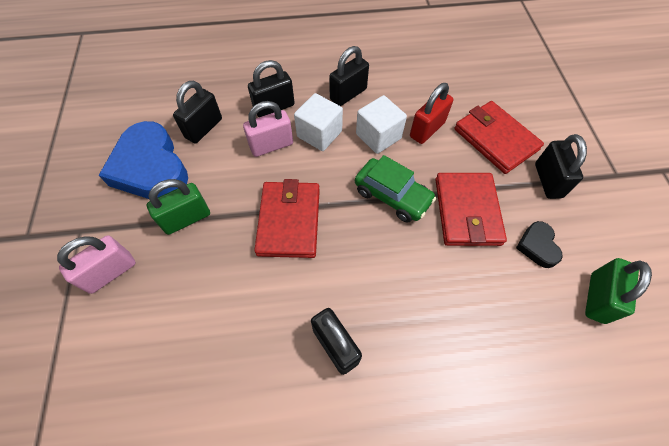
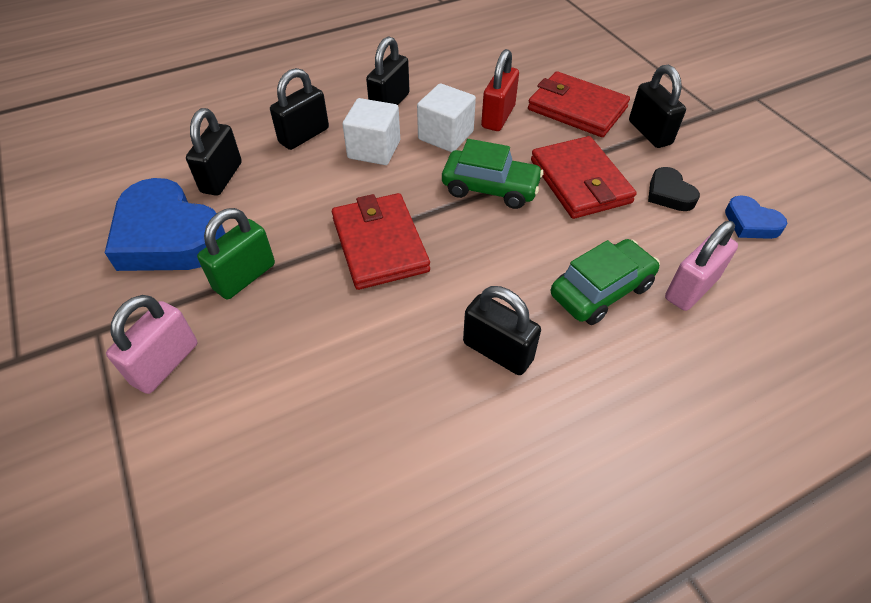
camera: 20 degrees left, 10 degrees down
(271, 145) = (320, 174): pink padlock -> pink padlock (691, 288)
(439, 320) = (601, 290): none -> green car
(597, 298) = (751, 223): green padlock -> blue heart

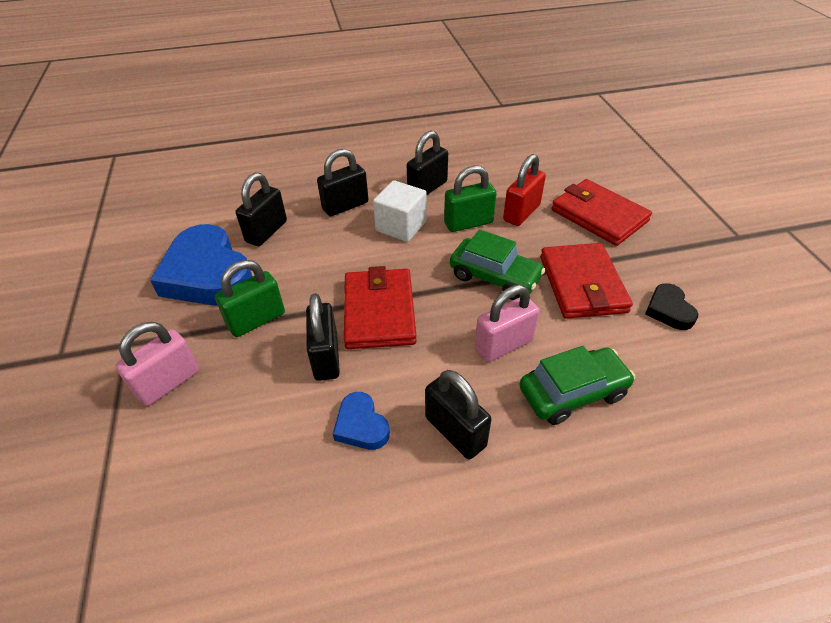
camera: 15 degrees right, 5 degrees down
(445, 135) = (468, 223): white cube -> green padlock
(649, 133) = (665, 248): black padlock -> black padlock (326, 357)
(691, 288) = (665, 408): pink padlock -> pink padlock (503, 345)
(751, 223) = (748, 353): blue heart -> blue heart (361, 425)

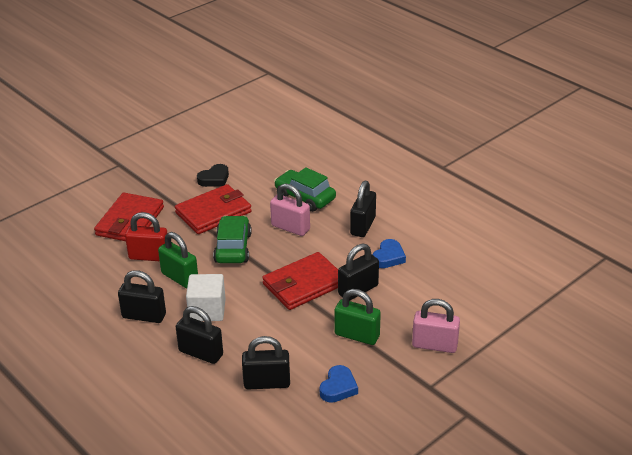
camera: 120 degrees left, 10 degrees down
(208, 274) = (338, 387): blue heart -> blue heart, size x0.47

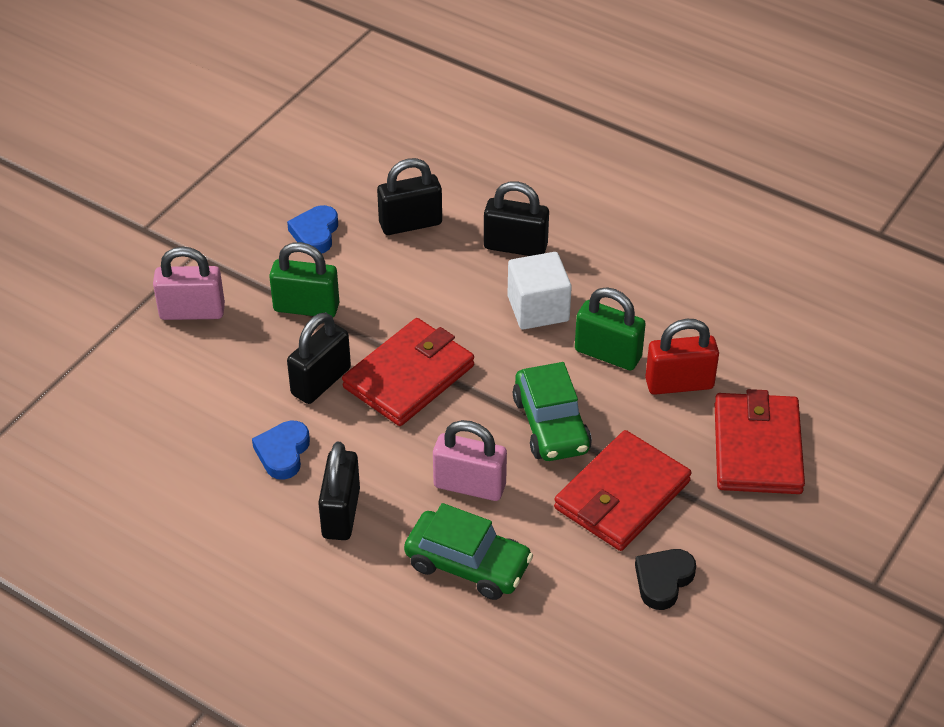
camera: 165 degrees right, 10 degrees up
(144, 316) = (624, 284): black padlock -> none

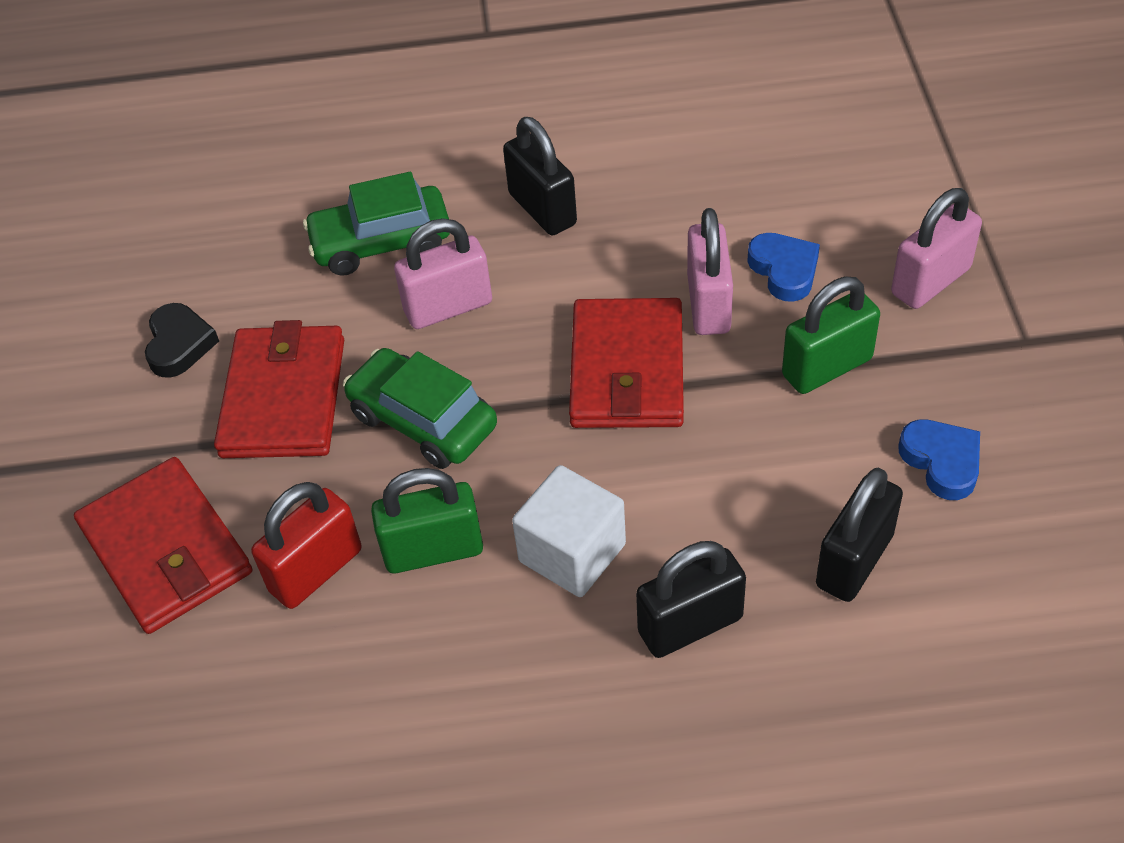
camera: 145 degrees right, 5 degrees up
(283, 453) = (658, 220): blue heart -> blue heart (784, 270)
(321, 381) = (708, 304): black padlock -> pink padlock

